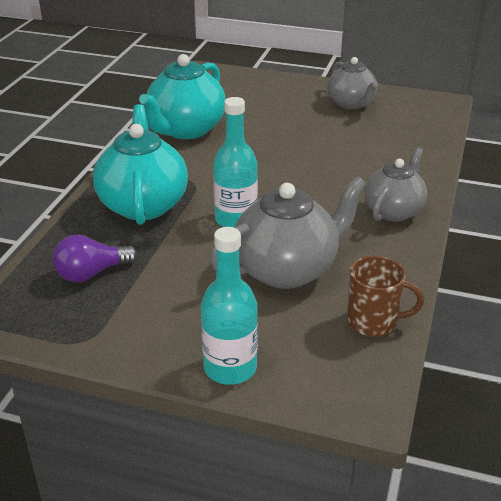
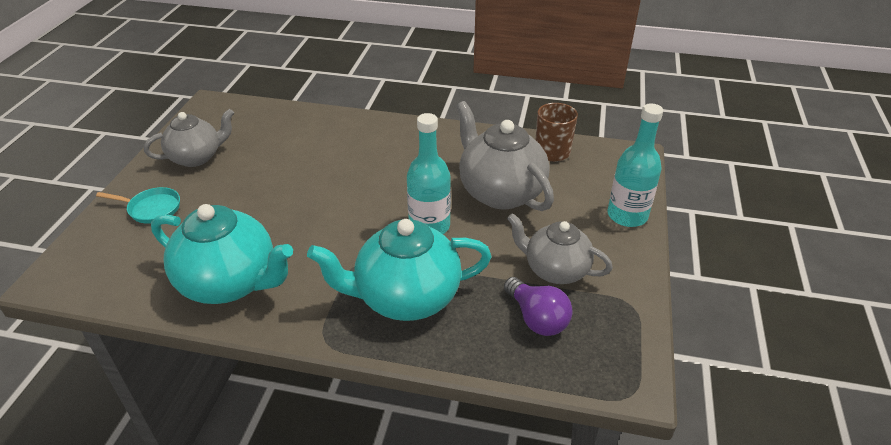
camera: 95 degrees left, 5 degrees up
(280, 93) = (152, 209): none -> turquoise pan
(393, 211) = (406, 138): grey teapot -> grey teapot (555, 270)

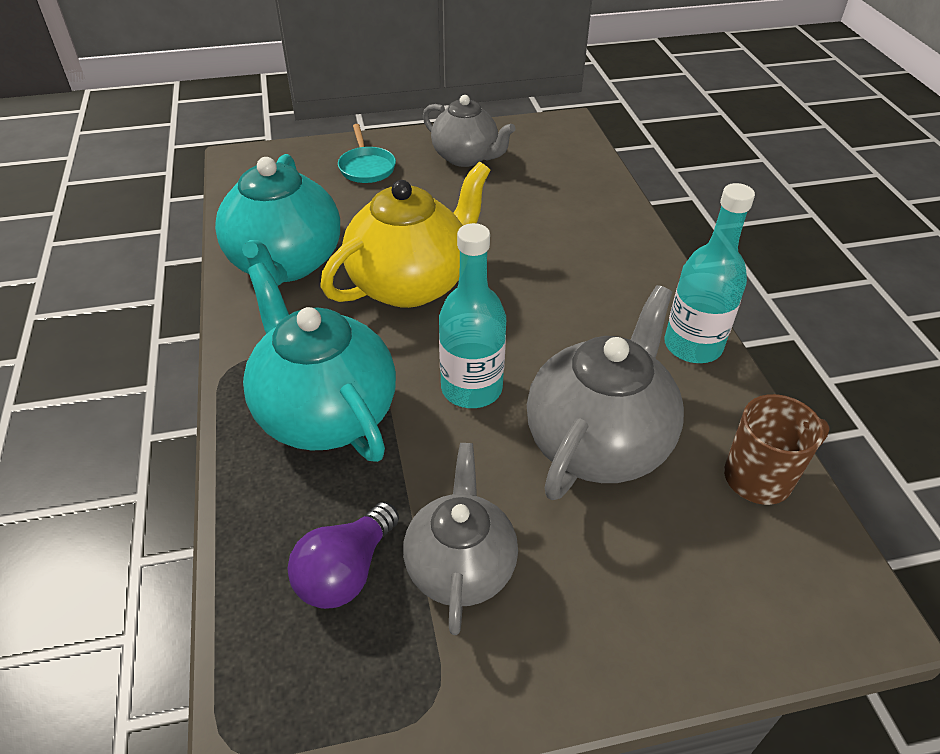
camera: 65 degrees right, 5 degrees up
(312, 224) = (411, 283): none -> yellow teapot
(627, 215) = (664, 642): turquoise bottle -> turquoise bottle (692, 346)

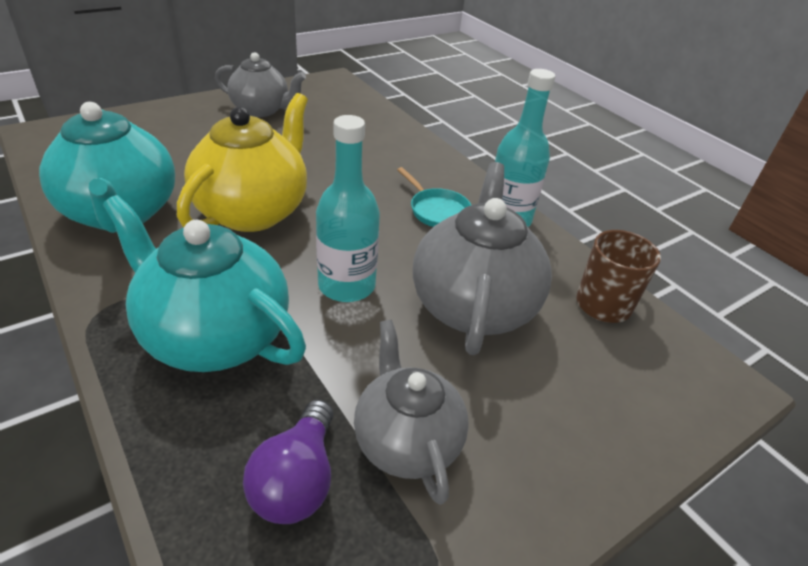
camera: 25 degrees left, 5 degrees down
(366, 167) = (173, 126): turquoise pan -> turquoise pan (437, 210)

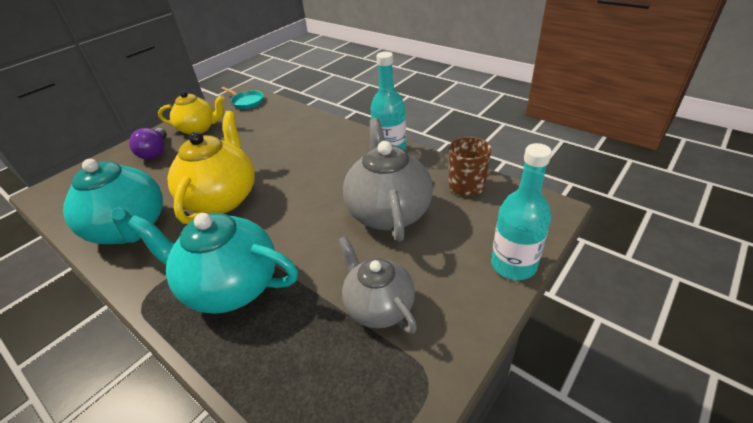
camera: 10 degrees left, 0 degrees up
(261, 110) = (199, 129): grey teapot -> yellow teapot
(297, 480) = (320, 353): purple light bulb -> purple light bulb (155, 152)
(346, 285) = (304, 226): turquoise bottle -> turquoise bottle (513, 265)
(437, 210) = (344, 160): turquoise pan -> turquoise pan (247, 102)

